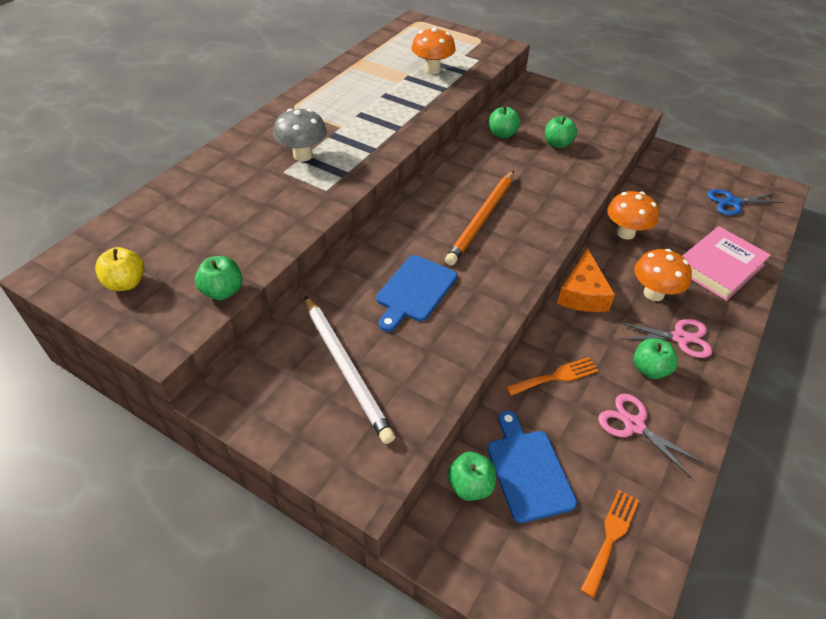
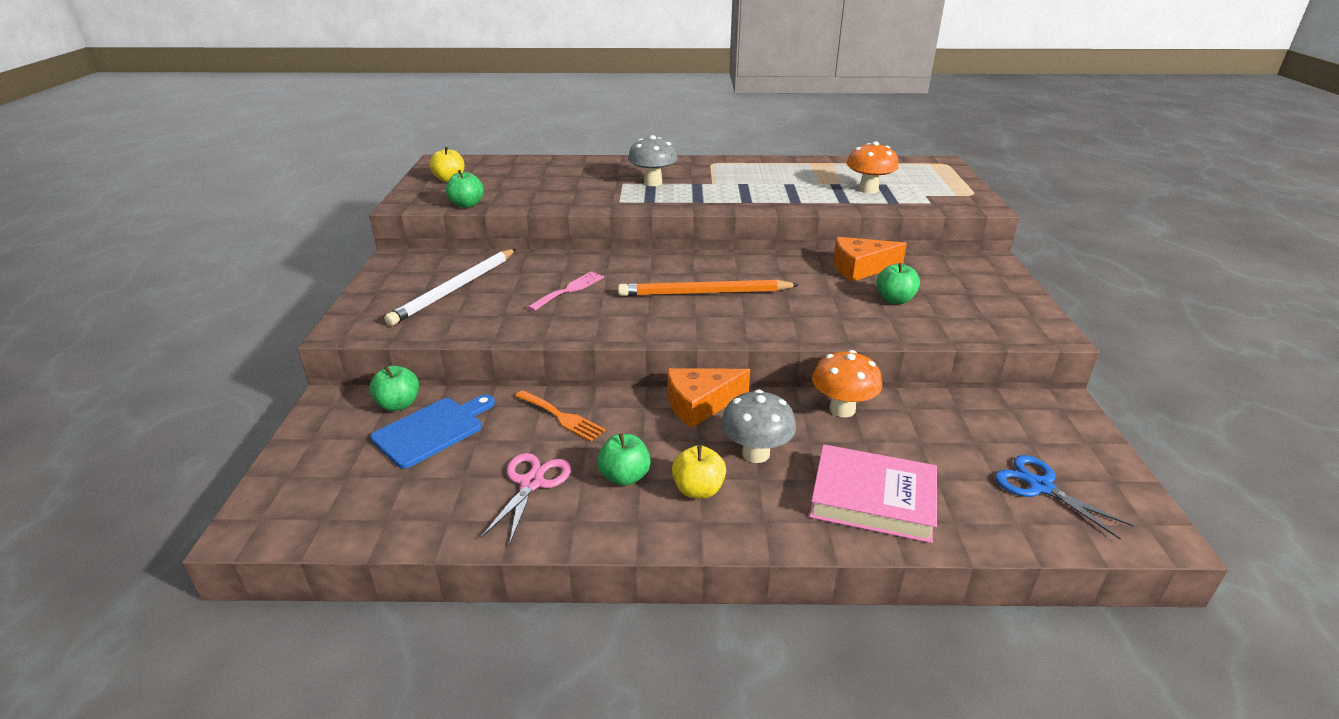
camera: 60 degrees right, 15 degrees down
(414, 291) = (569, 290): blue cutting board -> pink fork
(502, 134) = (860, 268): green apple -> orange cheese
(610, 537) = (378, 498): orange fork -> none
(653, 293) = (756, 453): orange mushroom -> grey mushroom
(680, 338) = (698, 490): pink scissors -> yellow apple

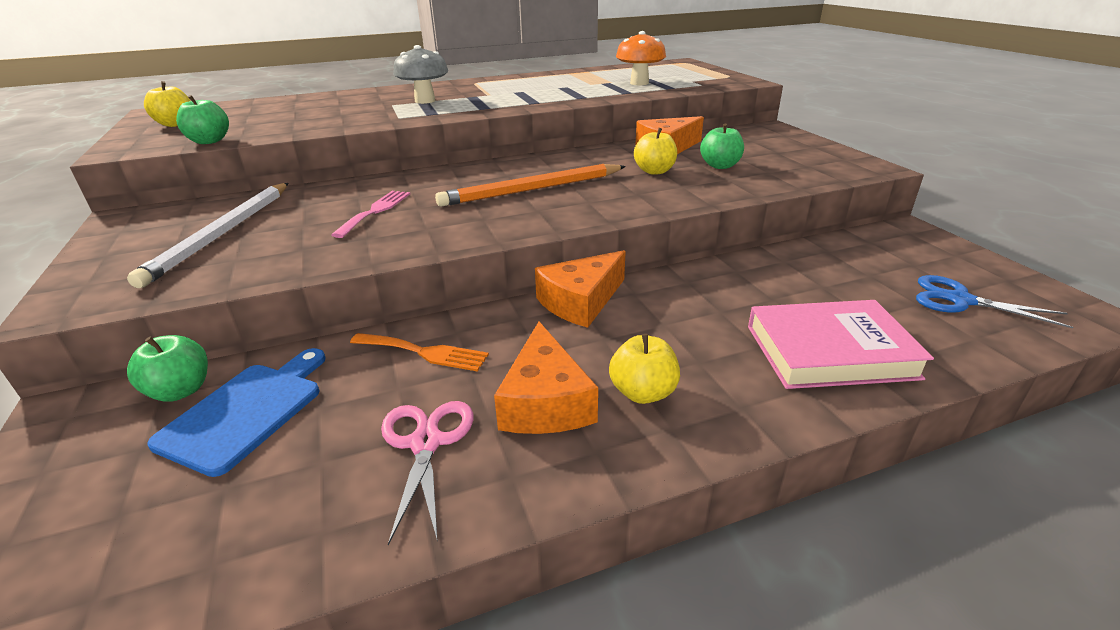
camera: 20 degrees left, 0 degrees up
(624, 477) = (545, 401): green apple -> orange cheese
(756, 453) = (677, 337): grey mushroom -> none
(827, 294) = (654, 171): none -> yellow apple
(842, 409) = (728, 274): orange mushroom -> none

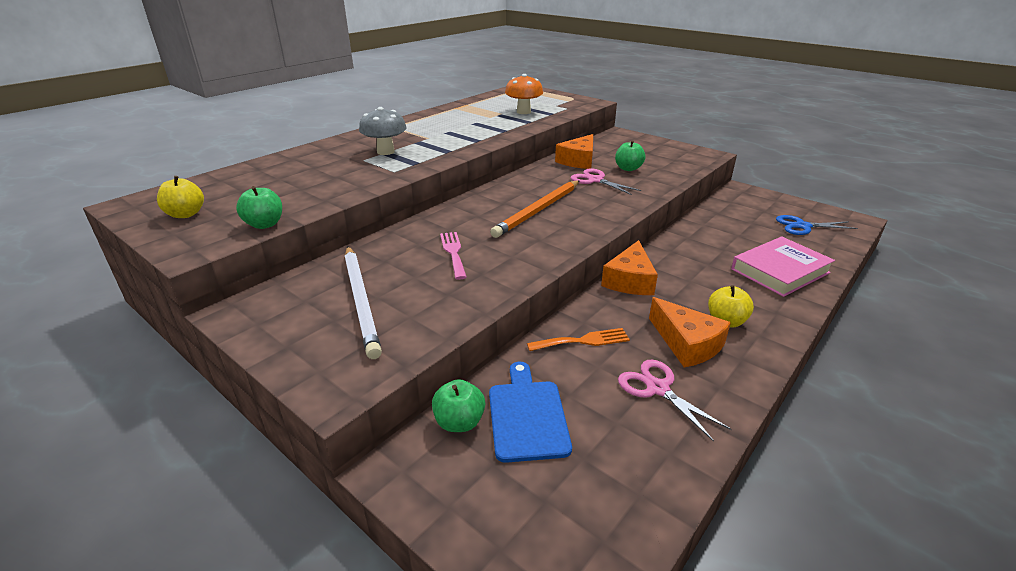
camera: 30 degrees left, 0 degrees up
(654, 171) = (595, 180): yellow apple -> pink scissors

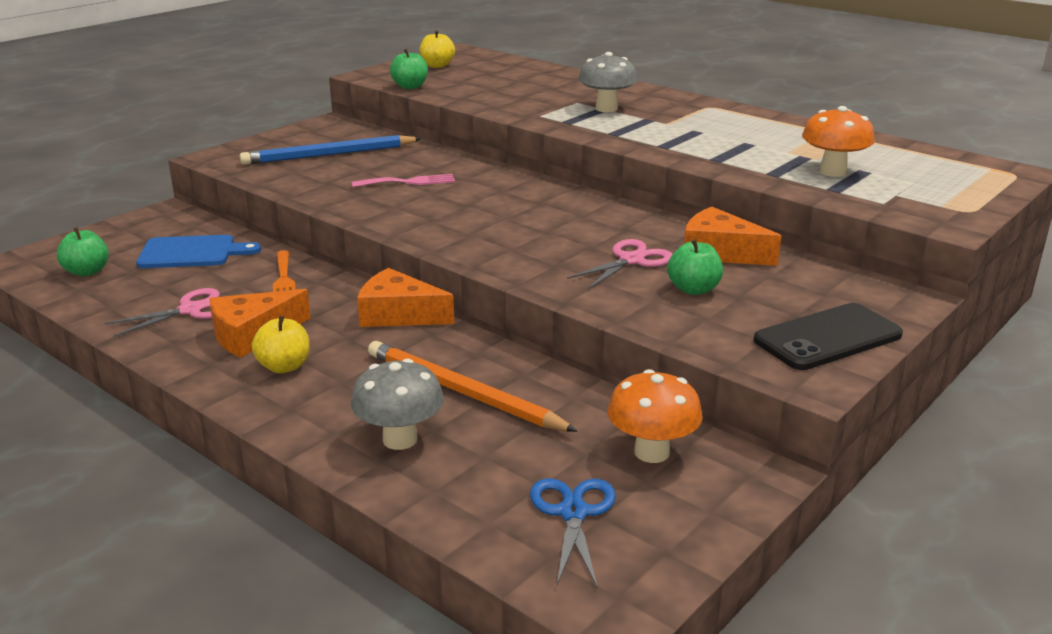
camera: 90 degrees right, 5 degrees down
(361, 301) = (329, 155): white pencil -> blue pencil
(459, 422) = (200, 229): green apple -> green apple (87, 271)
(538, 210) = (515, 220): orange pencil -> orange pencil (462, 392)
(667, 149) = (828, 338): none -> black phone
(741, 209) = (651, 452): none -> orange mushroom
(780, 271) = (400, 439): pink book -> grey mushroom

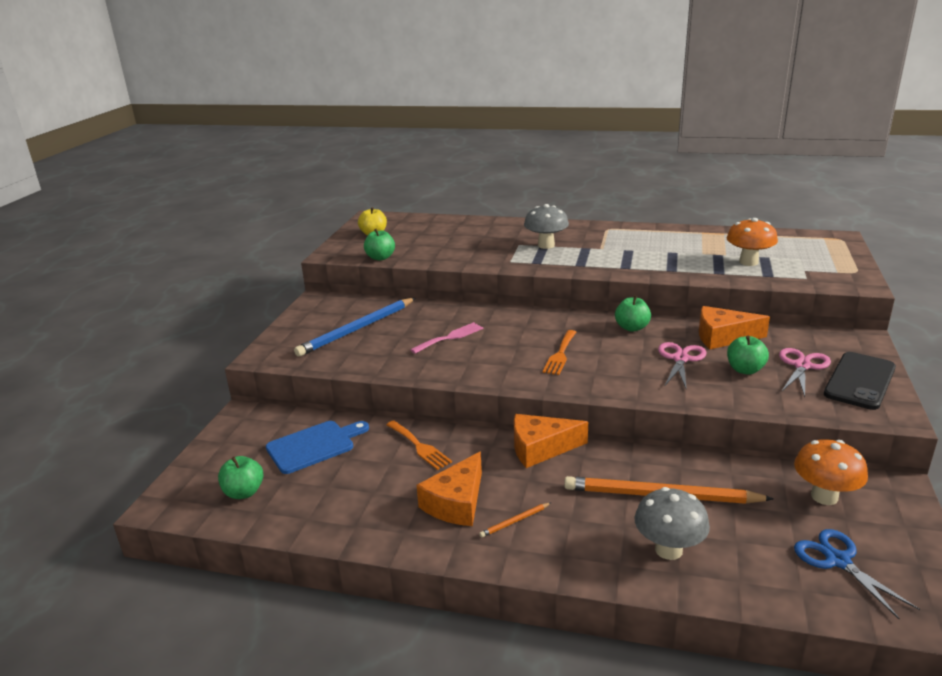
camera: 25 degrees left, 0 degrees up
(190, 310) = (379, 498): pink scissors -> pink scissors (802, 366)
(284, 367) = (515, 521): yellow apple -> orange pencil
(500, 223) = (560, 354): none -> orange fork
(621, 218) = (632, 328): none -> green apple

